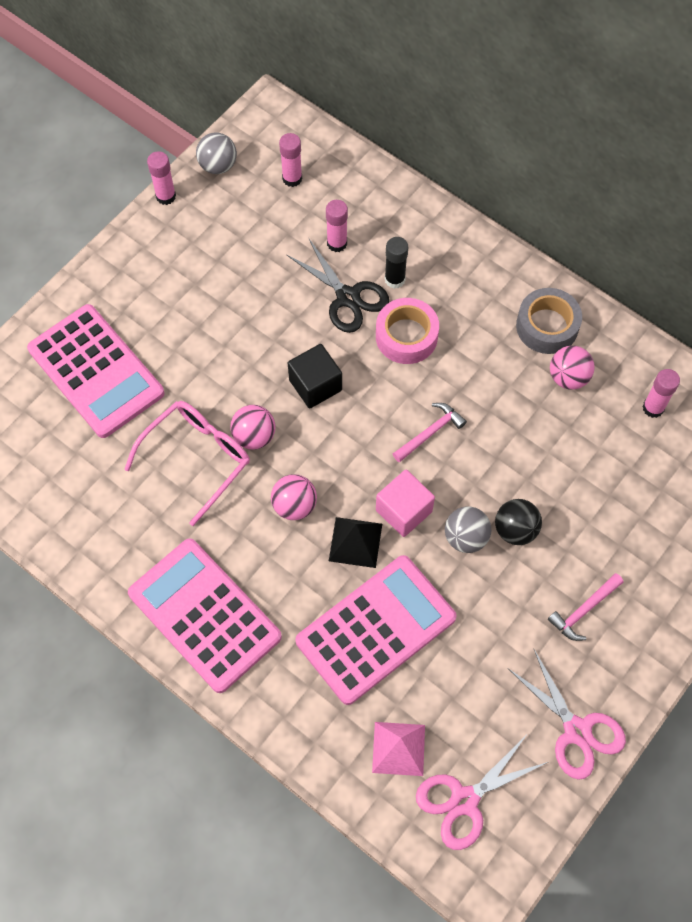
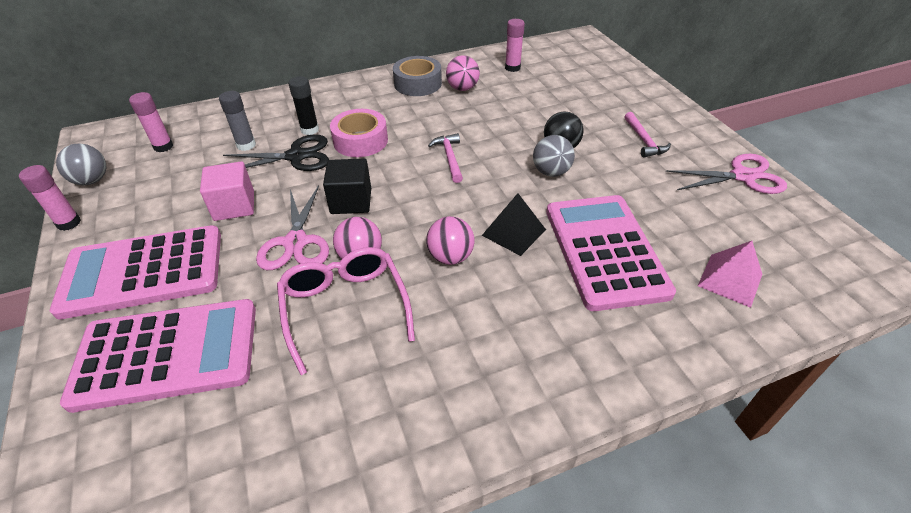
camera: 60 degrees left, 20 degrees down
(204, 615) = (520, 374): pink calculator -> pink calculator (143, 272)
(337, 243) = (246, 145): pink glue stick -> grey glue stick
(403, 511) = (505, 195): pink cube -> pink cube (234, 206)
(464, 800) = (792, 257): pink scissors -> pink scissors (296, 242)

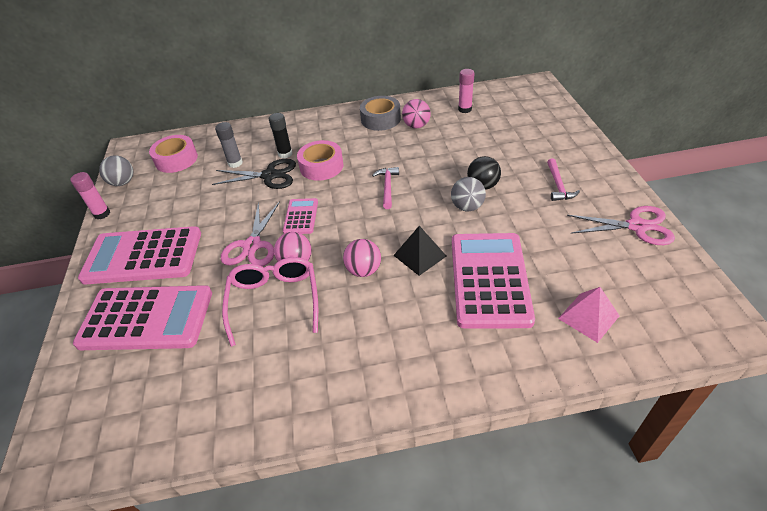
camera: 15 degrees right, 0 degrees up
(163, 146) = (176, 159): pink glue stick -> pink tape
(234, 206) = (215, 212): pink cube -> none
(351, 201) = (301, 216): black cube -> pink calculator

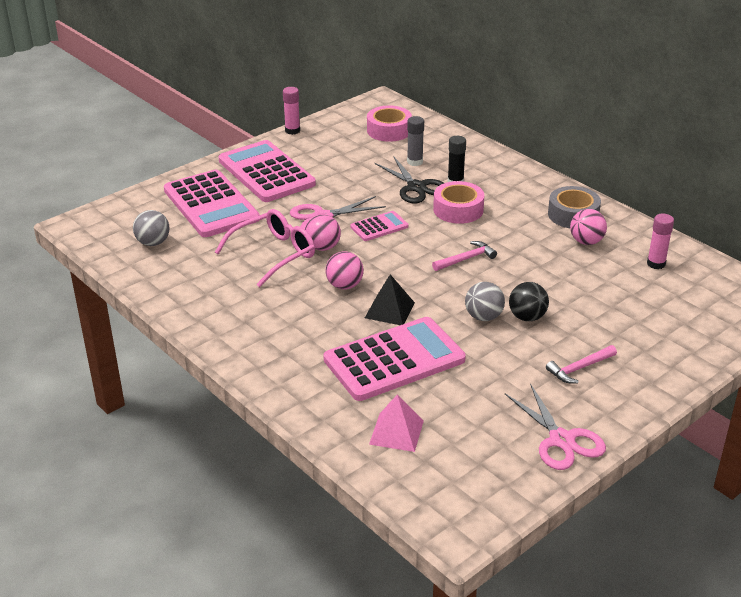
camera: 55 degrees right, 10 degrees down
(123, 182) = (335, 120): grey ball -> grey ball (153, 243)

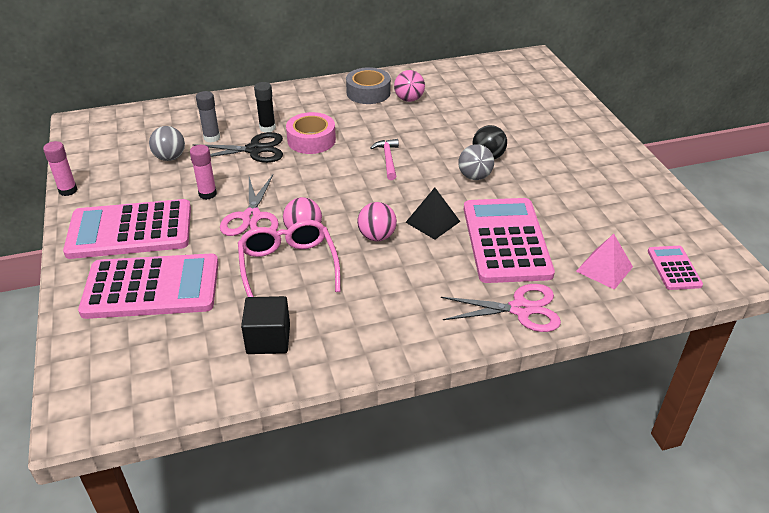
camera: 65 degrees left, 5 degrees up
(153, 243) = (185, 354): grey ball -> grey ball (170, 157)
(188, 272) = (268, 339): none -> black cube
(379, 227) = (299, 189): pink calculator -> pink calculator (674, 268)
(389, 130) = (141, 134): pink tape -> none
(561, 440) = (644, 191): pink scissors -> pink scissors (520, 309)
(579, 368) = (565, 155): pink hammer -> none
(656, 264) = (459, 83): pink glue stick -> pink glue stick (207, 194)

